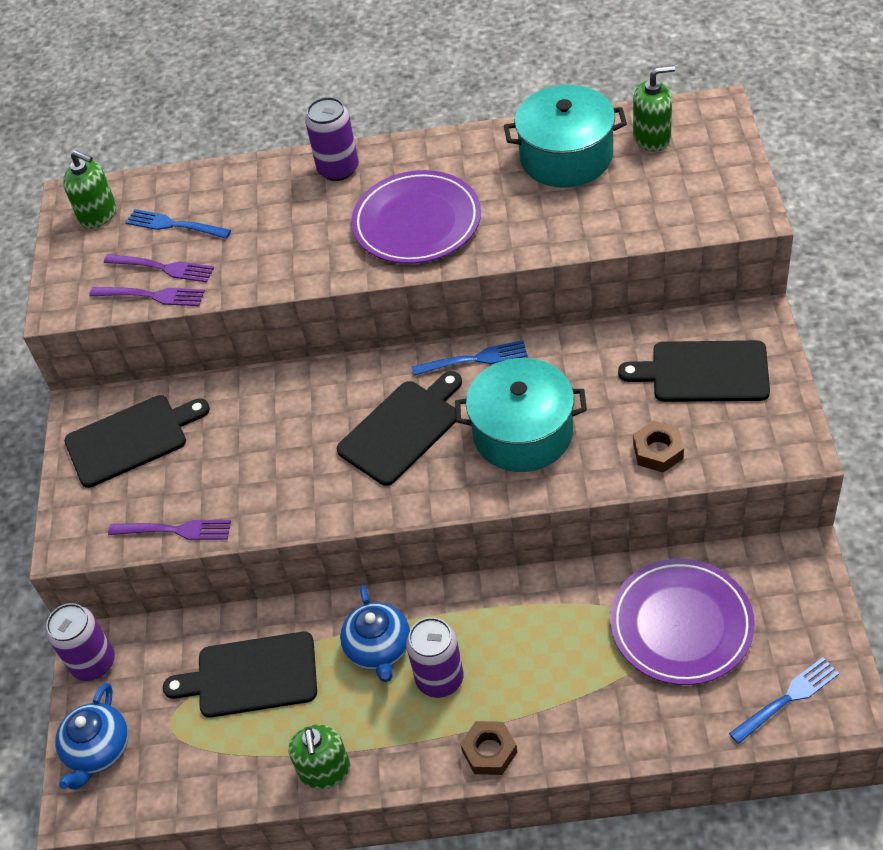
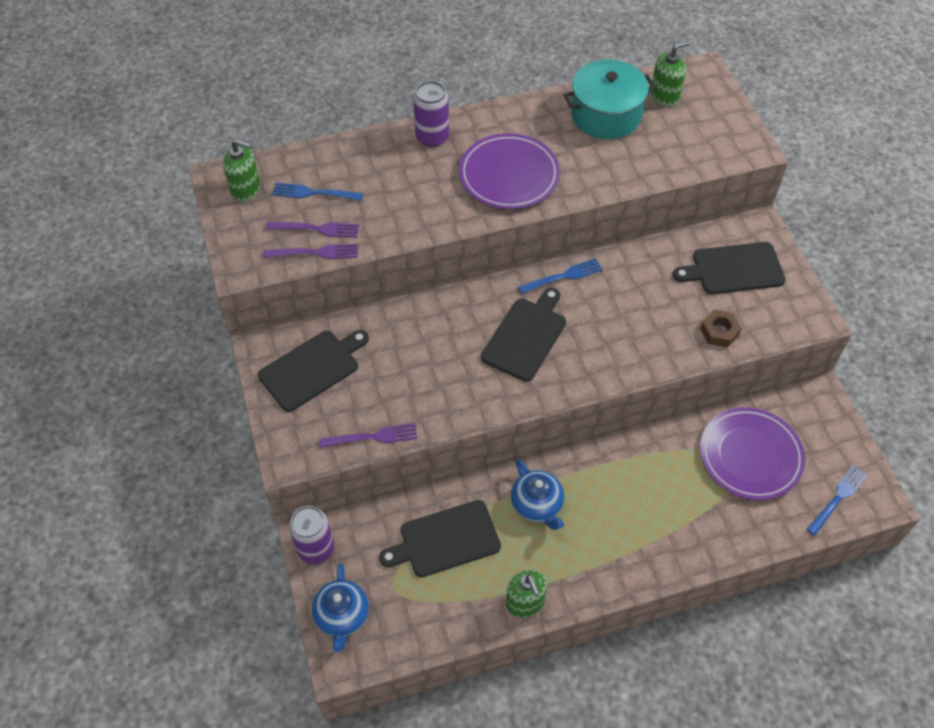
camera: 20 degrees left, 5 degrees up
(439, 679) = (589, 520): purple can -> none
(489, 751) = (642, 569): brown nut -> none
(523, 433) = (617, 329): turquoise pot -> none

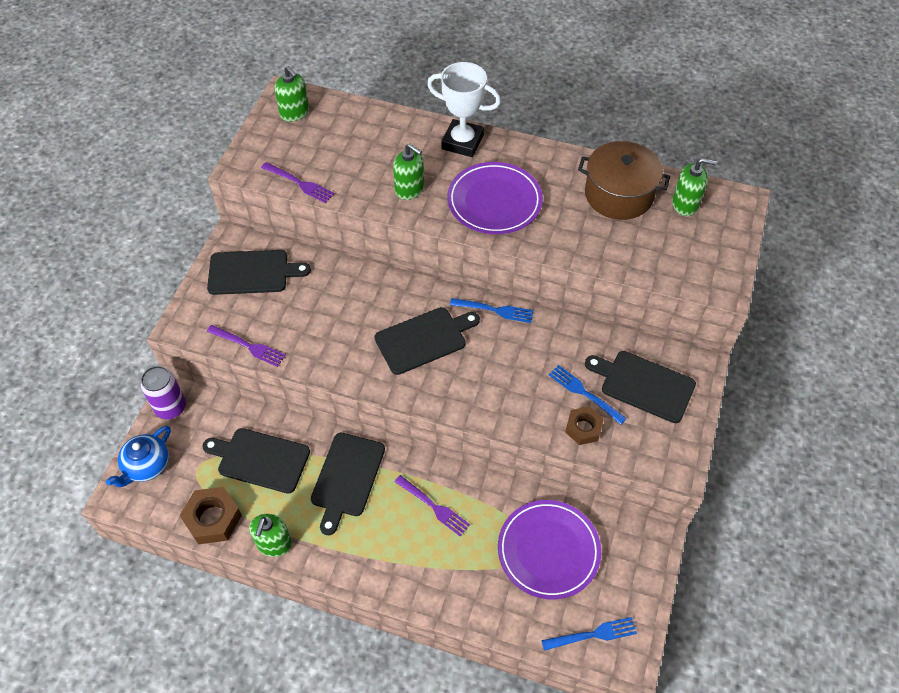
camera: 35 degrees right, 0 degrees up
(314, 193) = (338, 139): blue fork -> blue fork (584, 393)
(316, 229) = (316, 167): purple fork -> purple fork (433, 506)
(424, 203) = (410, 189): none -> green soap dispenser
(432, 137) = (462, 142): purple can -> white trophy
(449, 620) = (212, 518): none -> brown nut
(537, 505) = (347, 478): blue teapot -> black cutting board
(606, 115) = (619, 194): turquoise pot -> brown pot

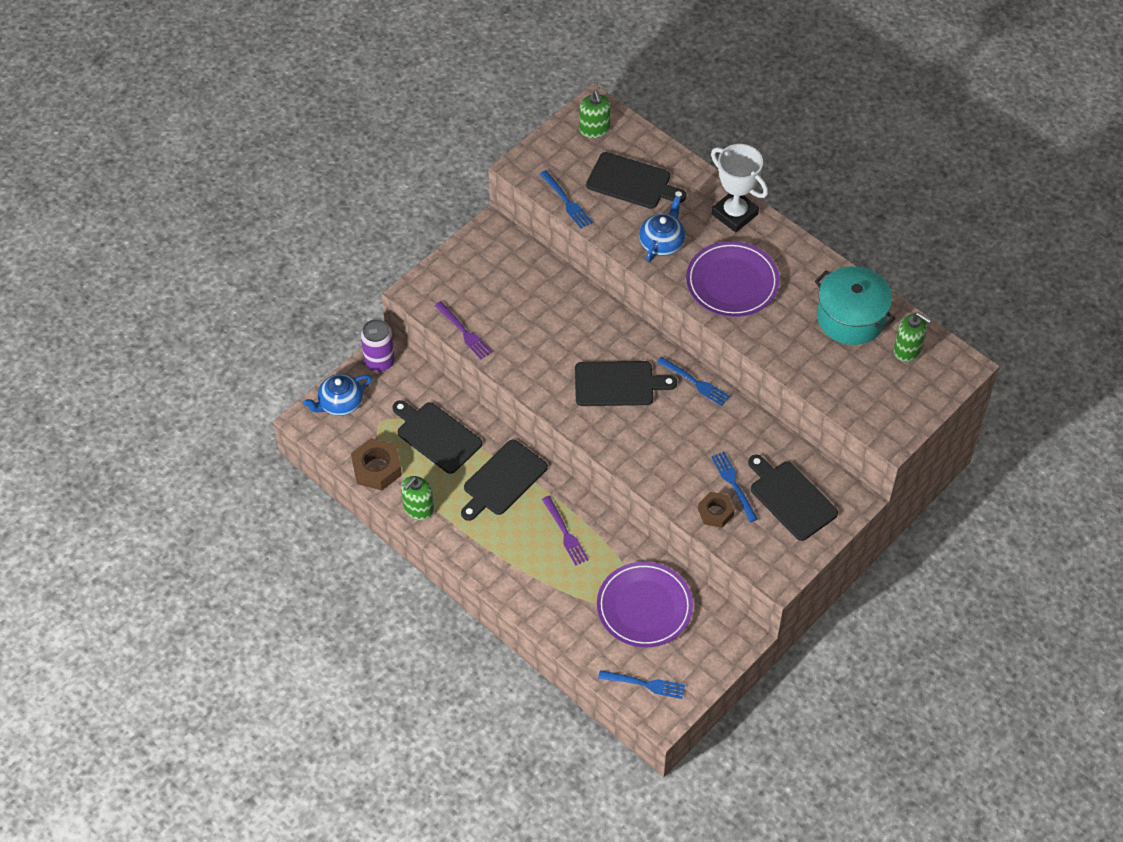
camera: 25 degrees right, 0 degrees up
(252, 272) = (496, 266): black cutting board -> black cutting board (632, 182)
(299, 183) = (566, 201): purple fork -> blue fork
(410, 189) = (662, 243): green soap dispenser -> blue teapot
(619, 194) = (851, 317): brown pot -> turquoise pot

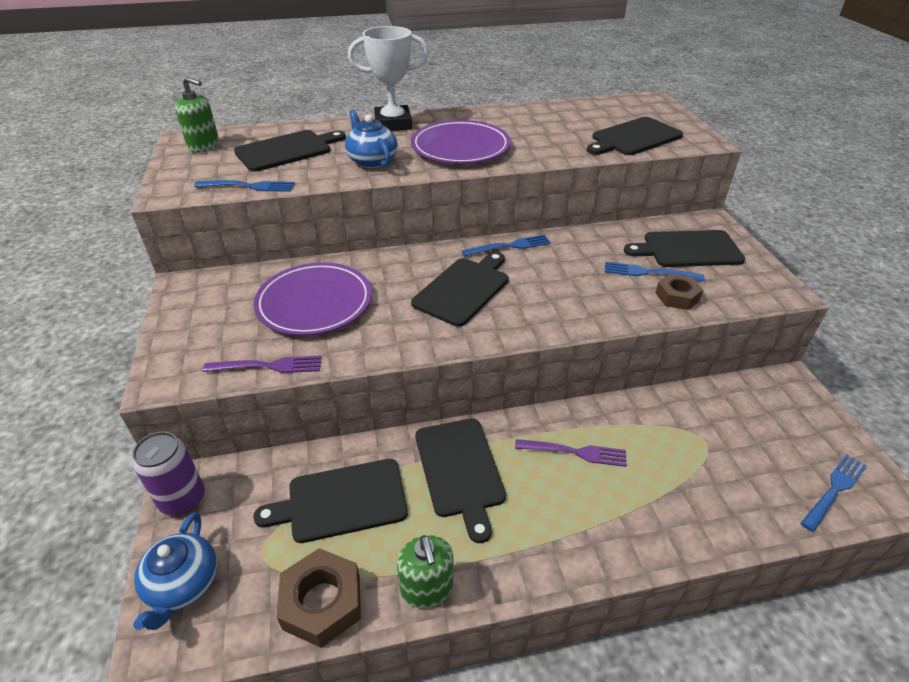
camera: 55 degrees left, 15 degrees down
(644, 607) = (717, 436): purple plate -> purple plate (314, 303)
(851, 317) = (559, 118): turquoise pot -> none
(855, 386) = (634, 138): none -> black cutting board
(907, 349) = (615, 110): green soap dispenser -> none

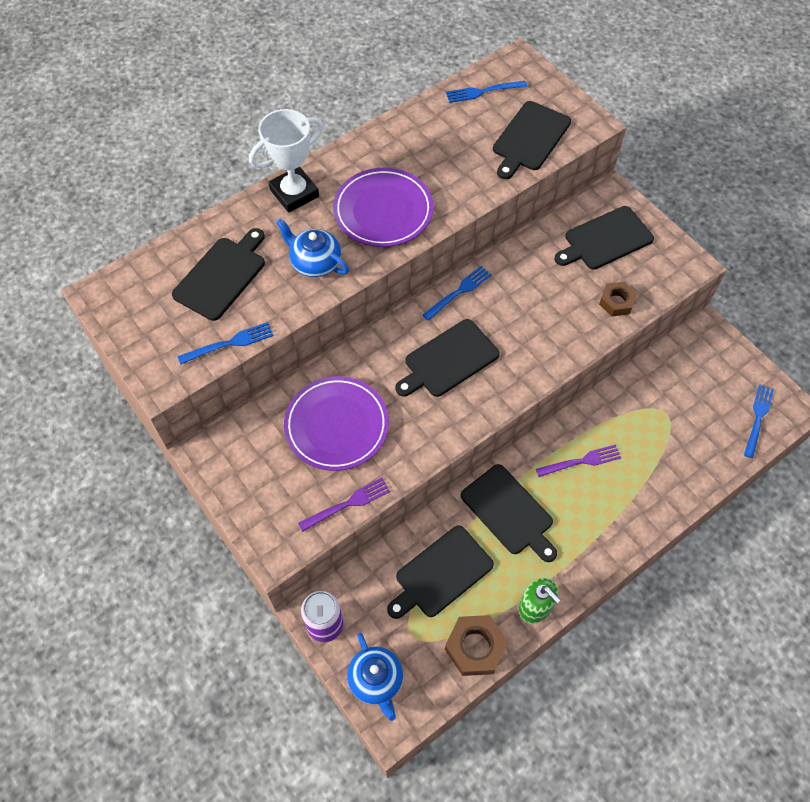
camera: 25 degrees left, 20 degrees up
(204, 146) = (132, 299): green soap dispenser -> none
(463, 289) = (448, 360): black cutting board -> black cutting board turned 135 degrees counterclockwise
(648, 272) = (585, 281): blue fork -> blue fork (483, 91)

